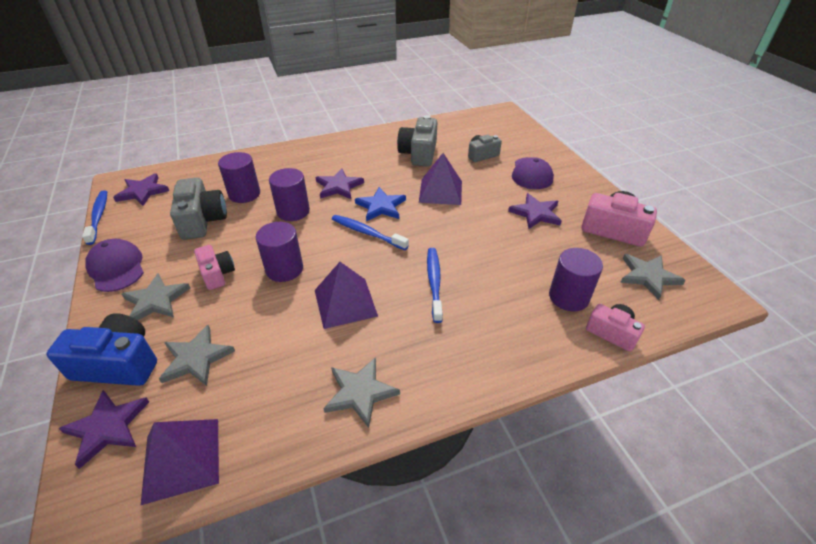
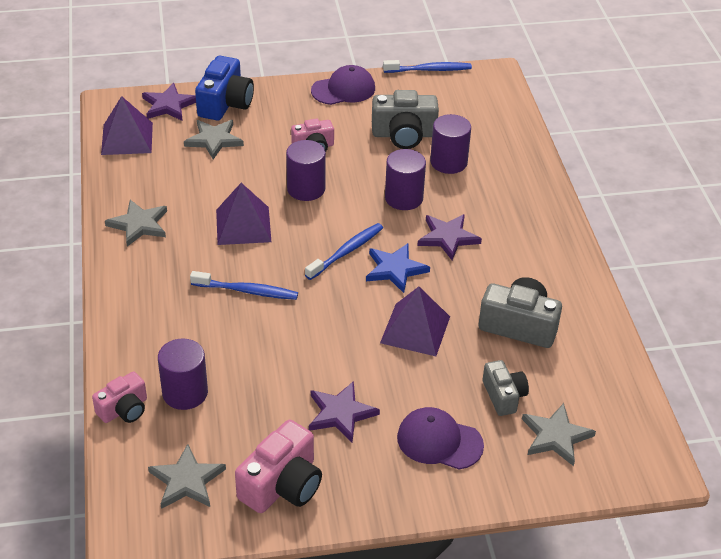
camera: 100 degrees right, 0 degrees up
(142, 192) = (470, 92): purple star -> none
(156, 300) = (290, 115): grey star -> grey star (556, 436)

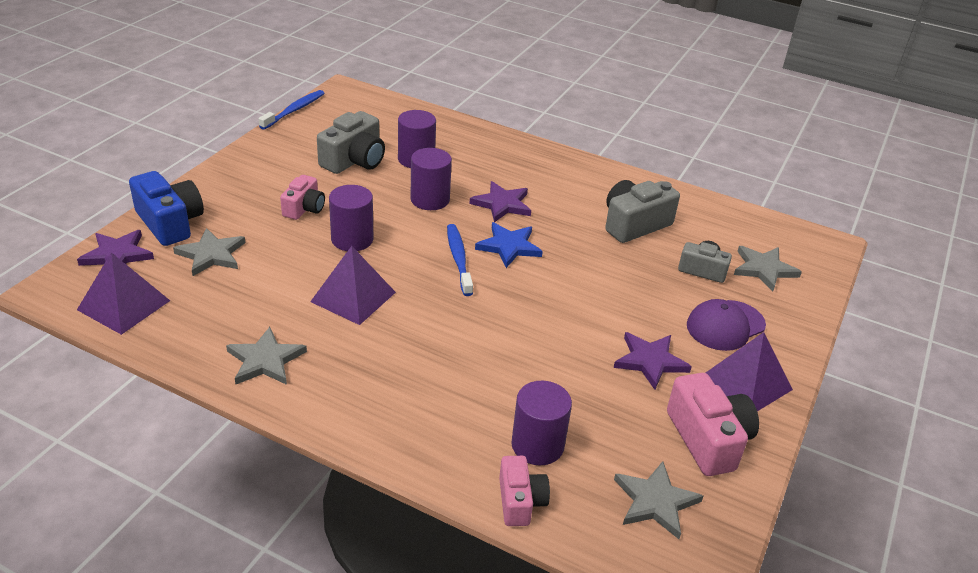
camera: 55 degrees left, 5 degrees down
(247, 291) = (443, 338): blue toothbrush -> none
(343, 89) = (253, 157): purple cap -> none
(415, 329) = (589, 273): purple pyramid -> purple pyramid (746, 382)

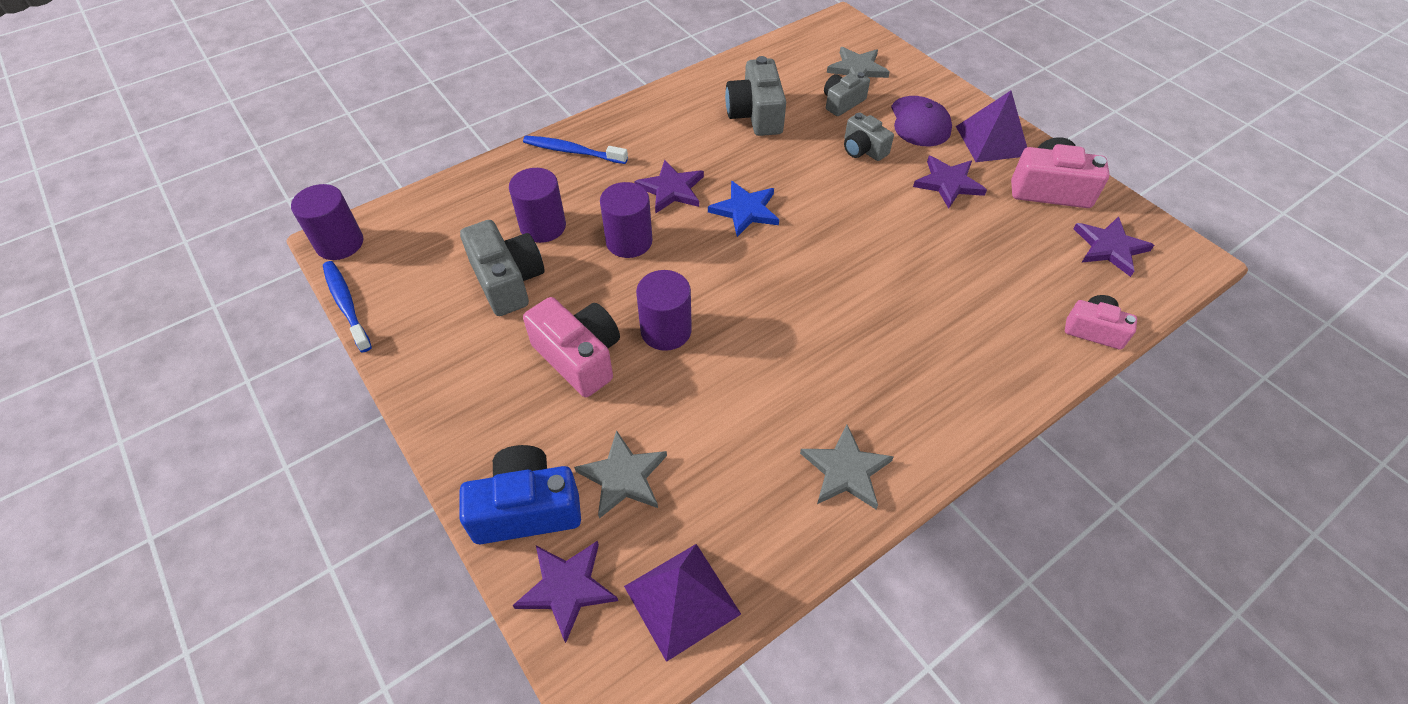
camera: 60 degrees left, 15 degrees up
(304, 208) = (579, 357): pink camera -> pink camera, size x1.59
(353, 297) = (769, 360): purple pyramid -> none
(458, 259) = (747, 255): blue toothbrush -> blue toothbrush (572, 151)
(537, 445) = (1030, 294): purple cylinder -> purple cylinder (339, 243)
(648, 296) = (863, 149): none -> grey camera
(655, 501) = (1109, 248): grey star -> purple star

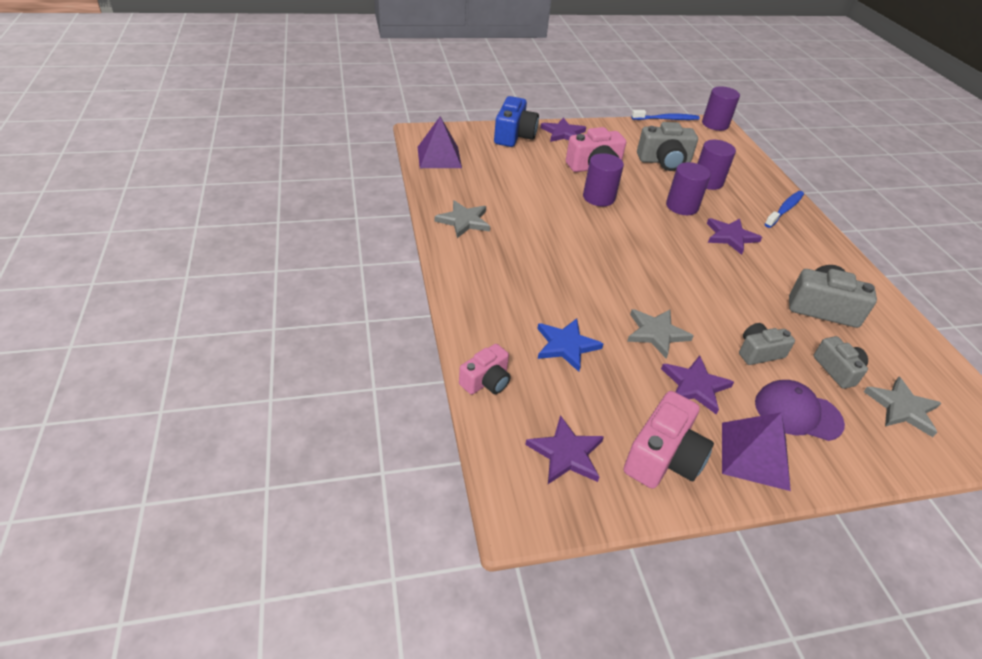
camera: 110 degrees right, 10 degrees down
(567, 588) = (468, 135): purple star -> purple star (563, 133)
(623, 476) = (512, 160): grey star -> grey star (656, 333)
(745, 210) = (696, 260): blue star -> blue star (566, 345)

